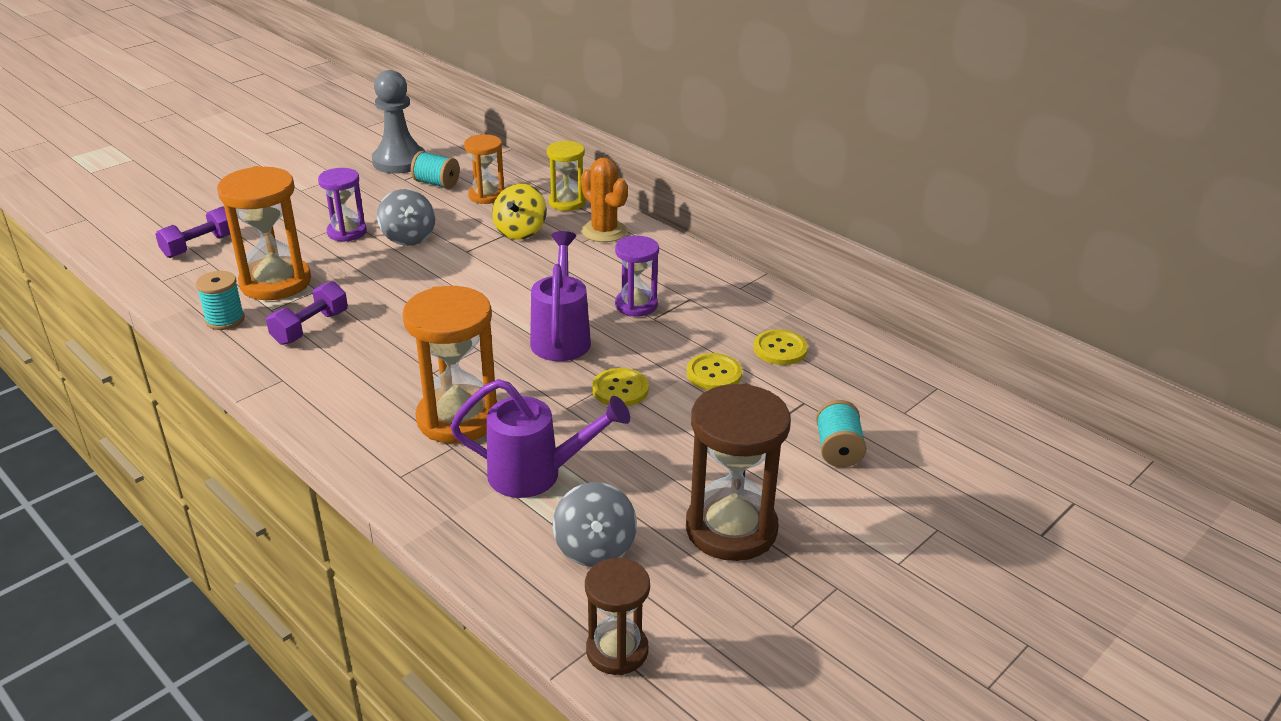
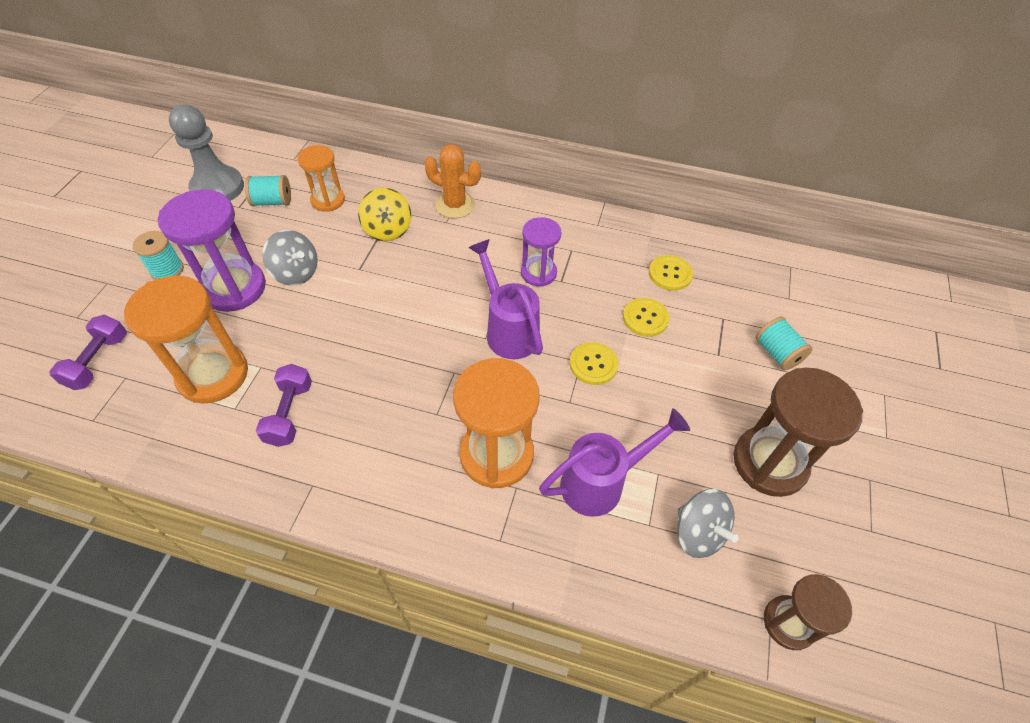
camera: 30 degrees left, 20 degrees up
(225, 320) = (199, 440): turquoise spool -> turquoise spool (167, 270)
(347, 232) = (234, 288): purple hourglass -> purple hourglass, size x1.67
(567, 202) = (401, 184): yellow hourglass -> none

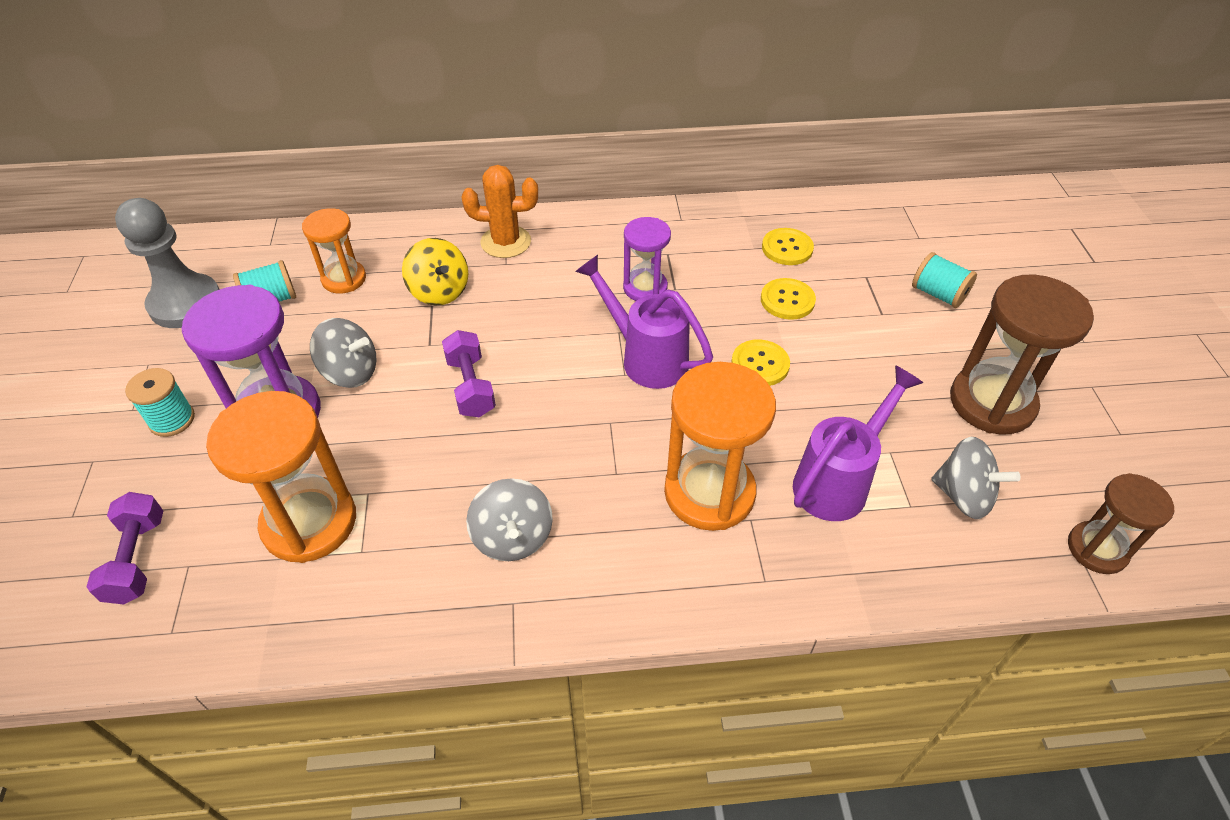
camera: 20 degrees left, 5 degrees down
(289, 413) = (437, 533): purple dumbbell -> purple dumbbell (471, 386)
(338, 436) = (513, 537): none -> grey spinning top

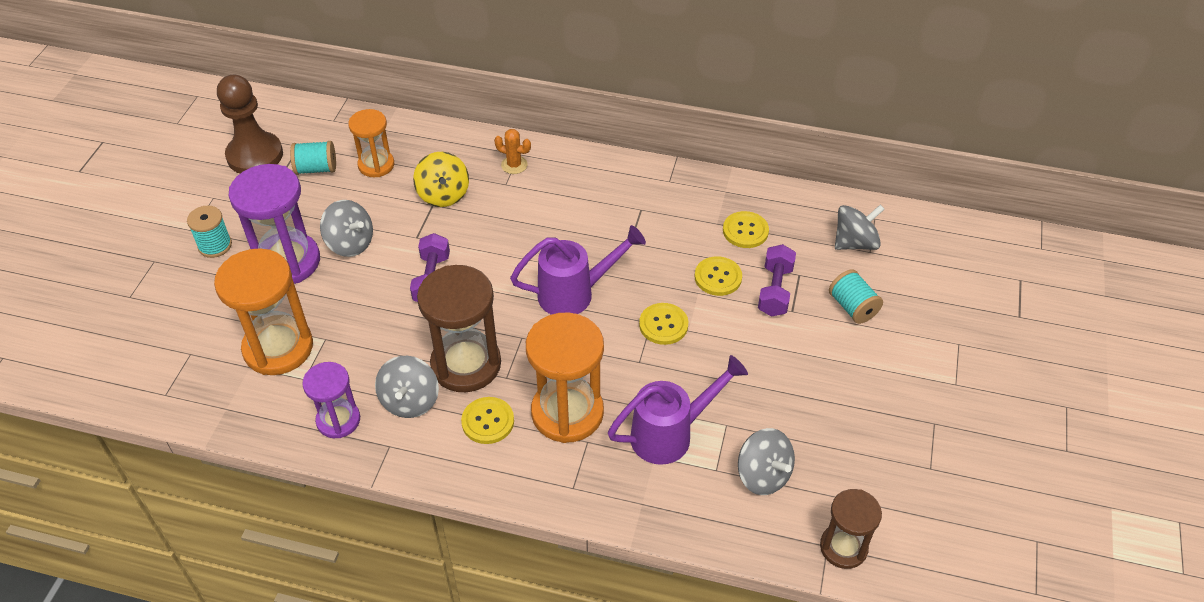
camera: 20 degrees right, 0 degrees up
(137, 559) = (160, 339): purple dumbbell -> purple dumbbell (775, 290)
(185, 303) = (255, 155): grey pawn -> brown pawn
(506, 242) = (514, 165): orange cactus -> orange cactus, size x0.61
(621, 532) = (488, 421): none -> yellow button
(645, 288) = (606, 235): purple hourglass -> purple hourglass (338, 420)
(645, 357) = (575, 293): purple watering can -> purple watering can turned 105 degrees clockwise
(900, 233) = (855, 243): none -> grey spinning top
(992, 403) = (836, 411): brown hourglass -> brown hourglass (466, 364)

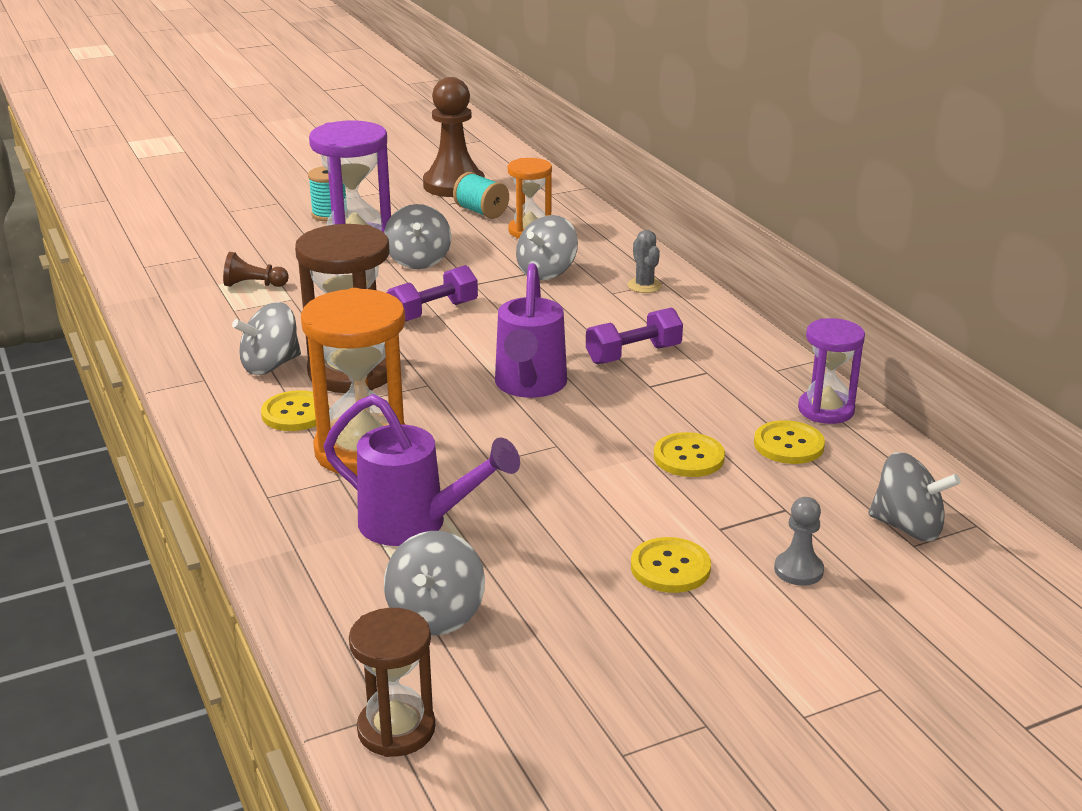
camera: 50 degrees right, 20 degrees down
(278, 348) = (253, 285): orange hourglass -> brown pawn
(338, 420) = (205, 344): purple hourglass -> purple hourglass (826, 410)
(443, 194) = (546, 272): yellow spinning top -> grey spinning top
(514, 165) = (644, 286): orange cactus -> grey cactus
(575, 293) = (529, 387): purple watering can -> purple watering can turned 60 degrees clockwise
(663, 325) = (565, 454): yellow button -> yellow button (670, 567)
(775, 290) = (731, 502): purple dumbbell -> purple dumbbell (633, 354)
(852, 307) = (798, 570): turquoise spool -> grey pawn

